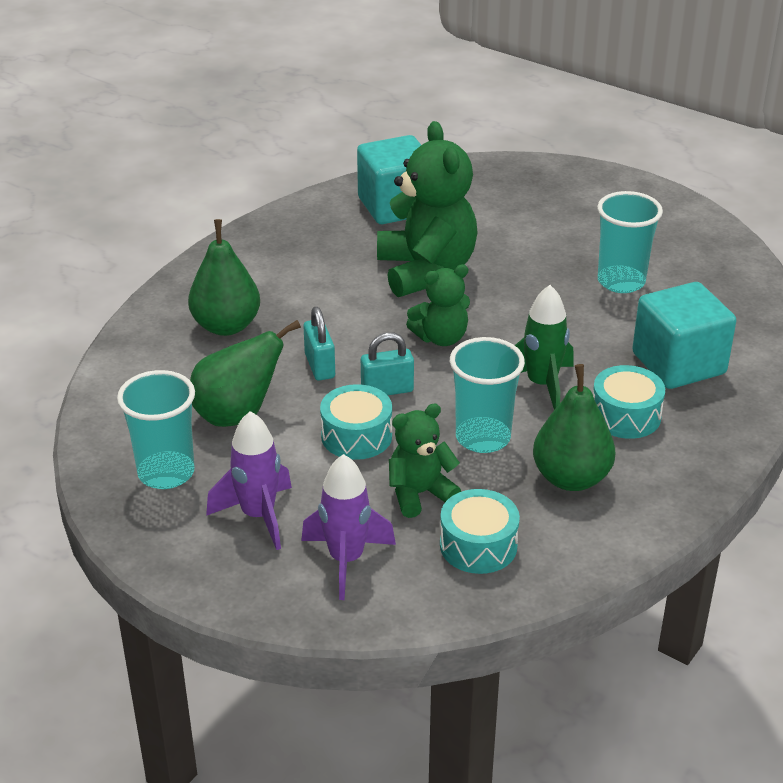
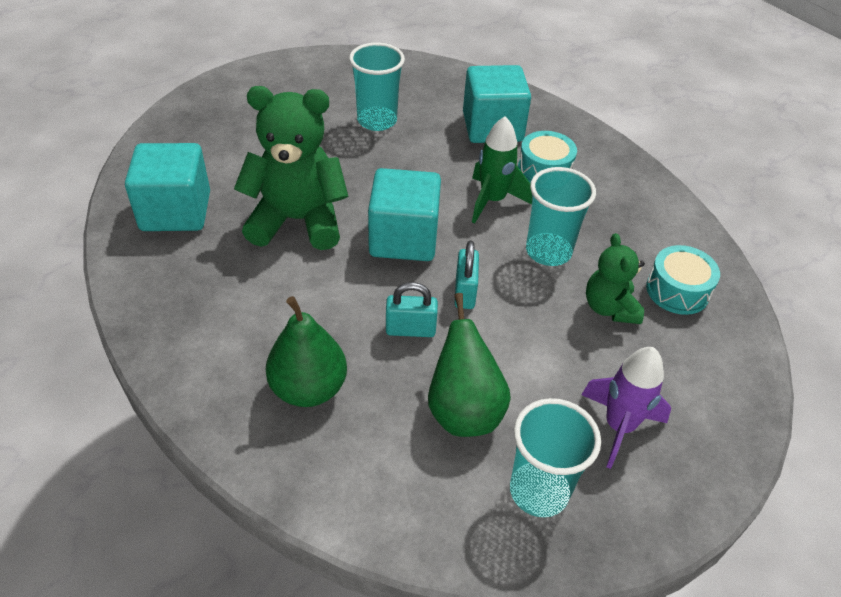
camera: 75 degrees left, 10 degrees up
(346, 560) = (685, 376): purple rocket -> none
(356, 436) = (523, 329): turquoise drum -> none
(441, 338) = (403, 238): green teddy bear -> turquoise cube
(571, 478) = (609, 219): green pear -> none

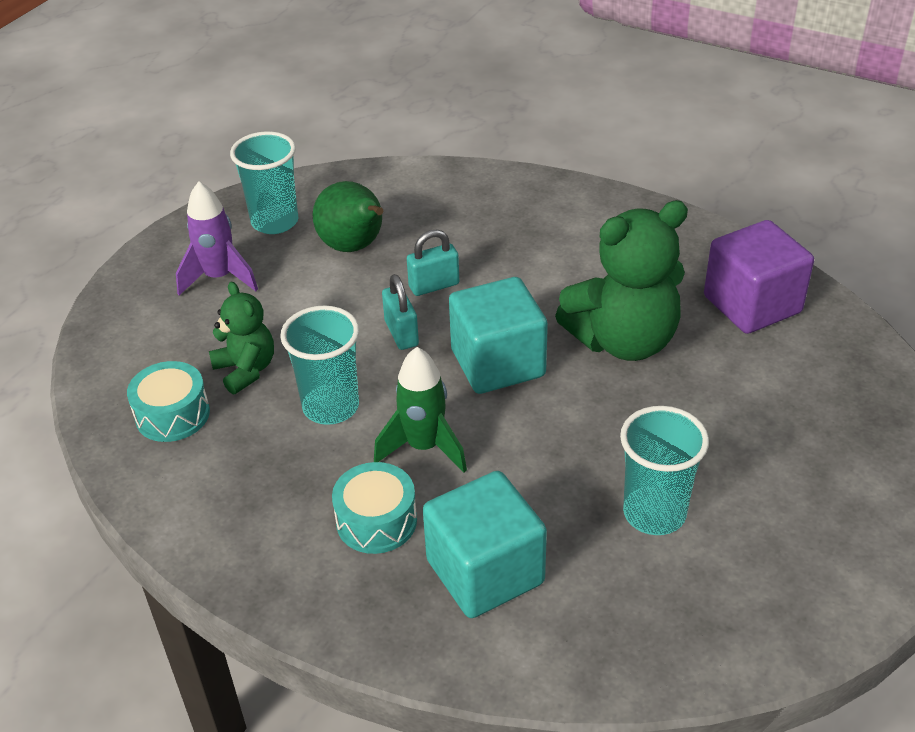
camera: 160 degrees right, 5 degrees down
(176, 211) = (752, 305): turquoise cube -> purple cube
(309, 388) = (488, 221): green pear -> none

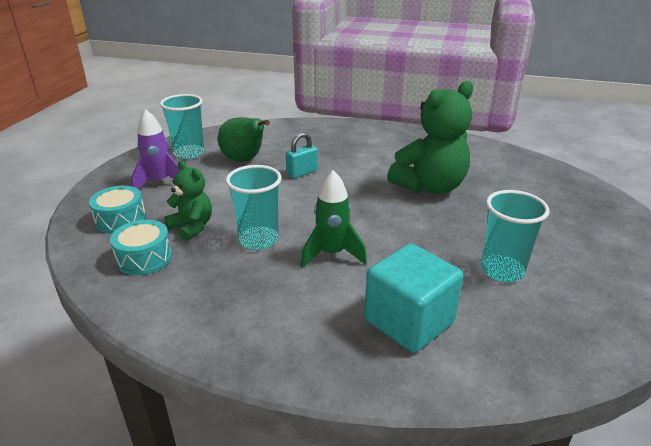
camera: 15 degrees left, 10 degrees down
(376, 521) = (317, 301): turquoise drum -> turquoise drum (121, 219)
(401, 333) = (291, 197): turquoise padlock -> none
(498, 363) = (359, 205): turquoise cube -> none
(752, 305) = (492, 163): purple cube -> none

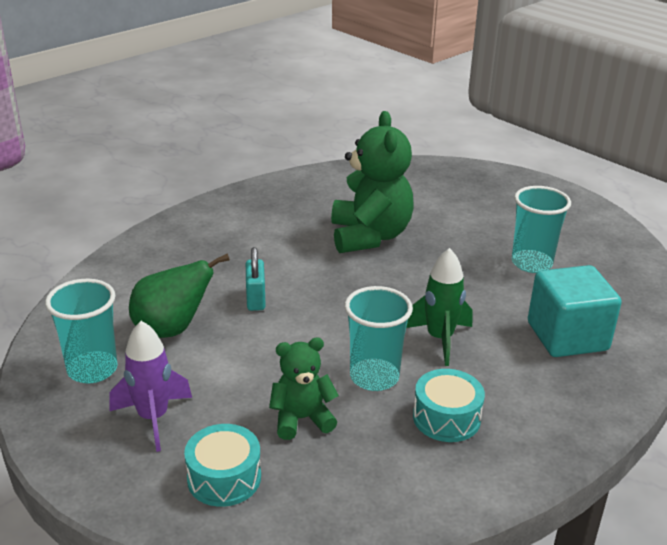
camera: 60 degrees left, 0 degrees up
(144, 258) = (339, 475): turquoise drum -> turquoise drum (446, 418)

